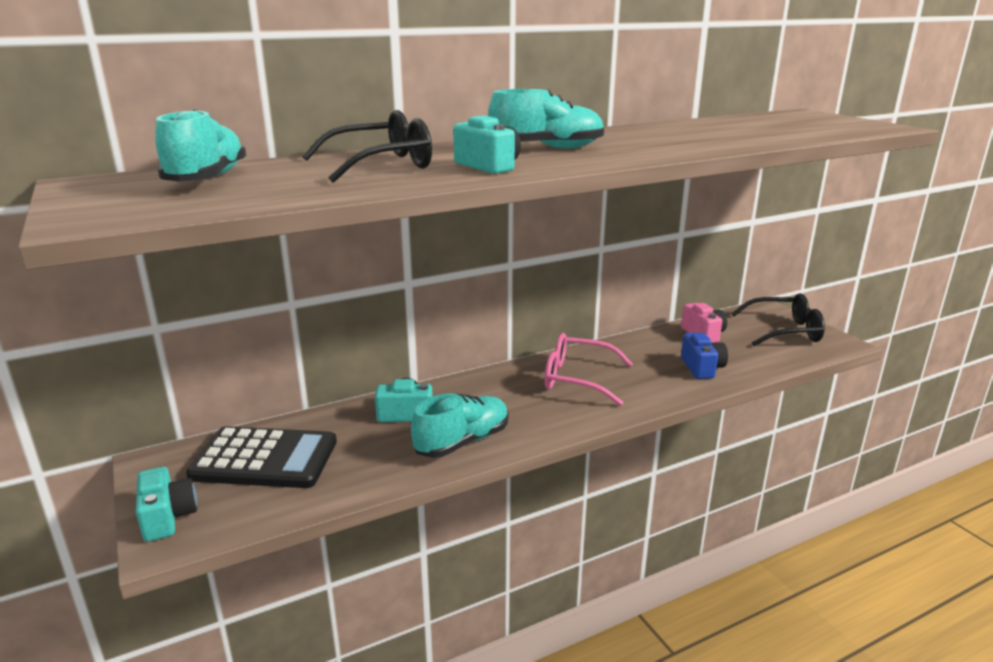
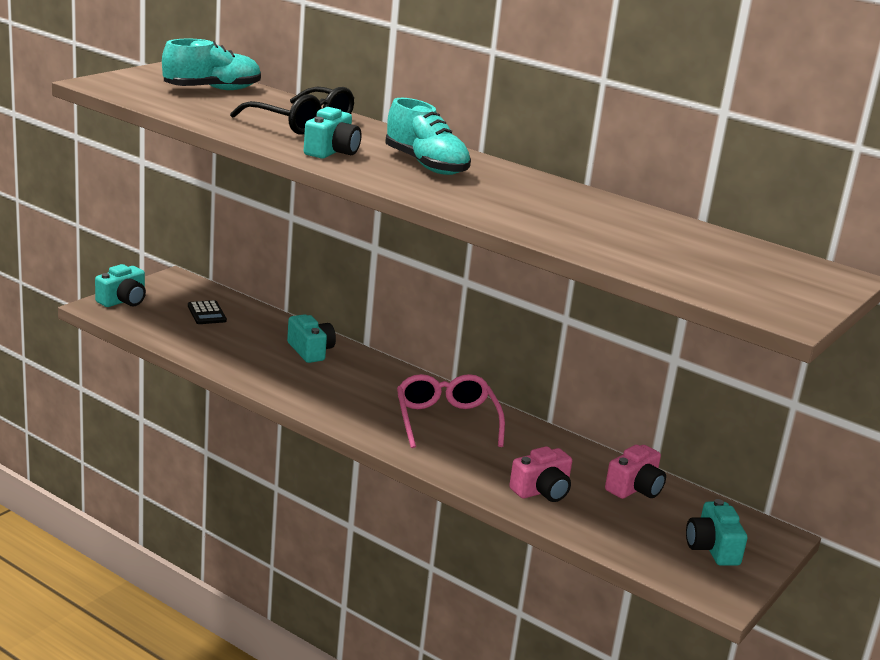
camera: 60 degrees right, 0 degrees up
(264, 459) = (206, 313): black calculator -> black calculator, size x0.45
(462, 442) = (287, 382): turquoise shoe -> none
(702, 368) = (542, 491): blue camera -> pink camera
(784, 331) = (712, 548): black glasses -> turquoise camera

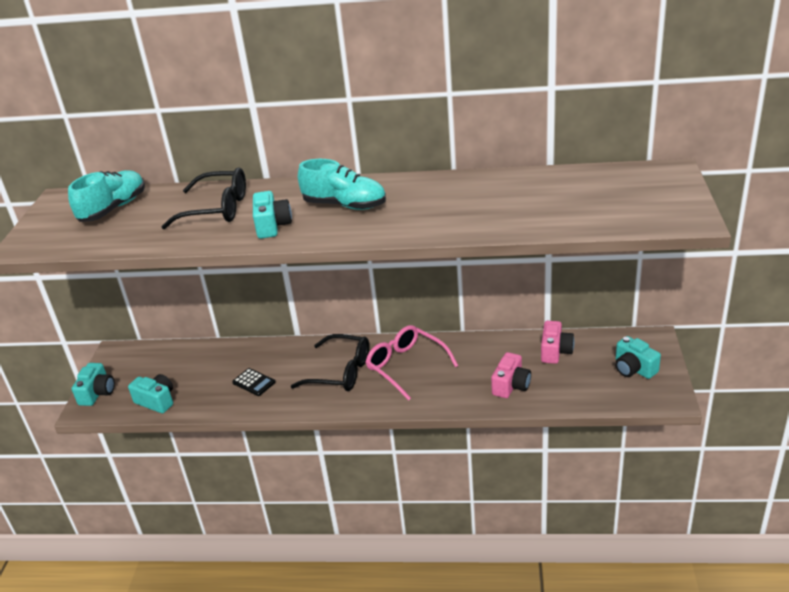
camera: 25 degrees left, 10 degrees up
(206, 313) = (167, 370): black calculator -> black calculator (254, 382)
(310, 351) = (268, 361): turquoise camera -> turquoise camera (156, 401)
(371, 393) = (341, 372): none -> black glasses

